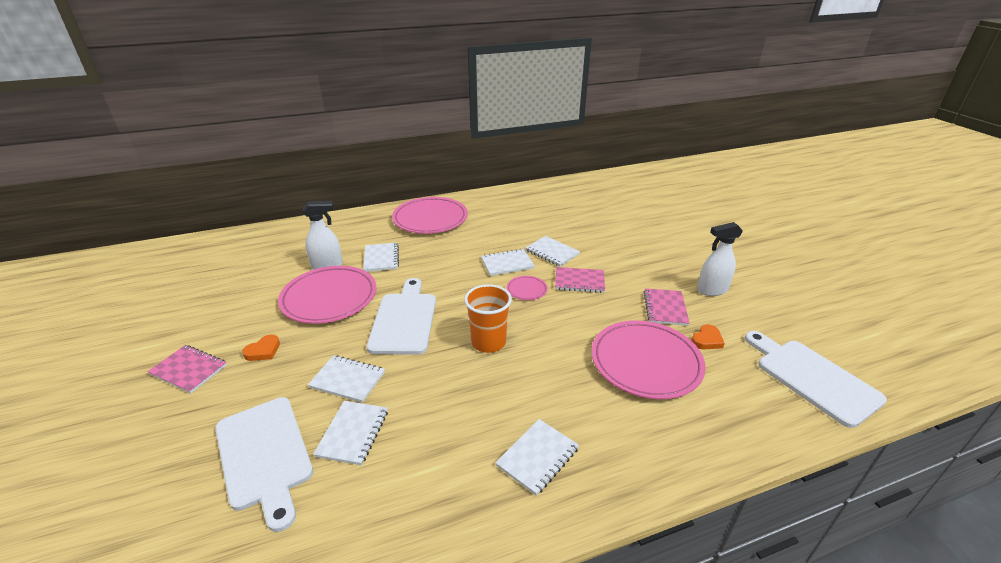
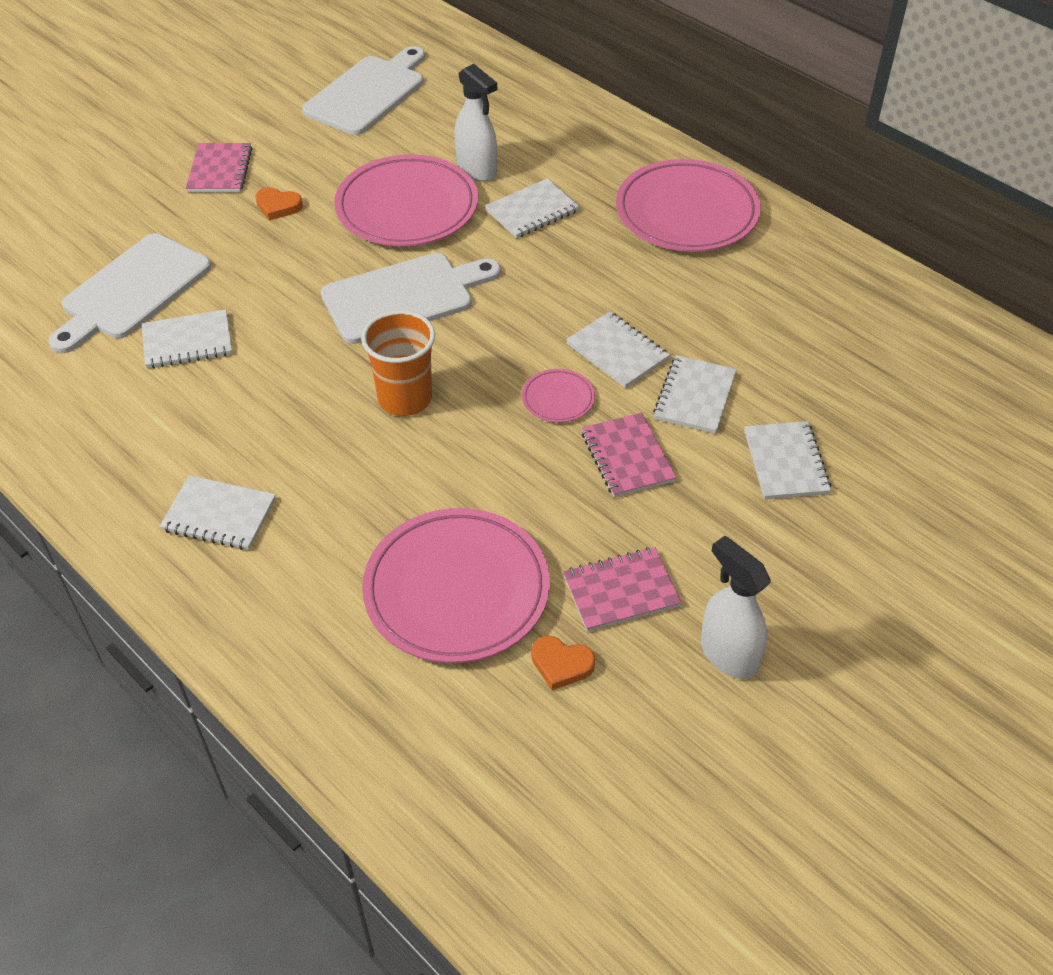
camera: 65 degrees right, 15 degrees up
(347, 380) = (266, 298): white notebook -> white notebook (785, 462)
(812, 378) = (538, 831): white cutting board -> white cutting board (368, 93)

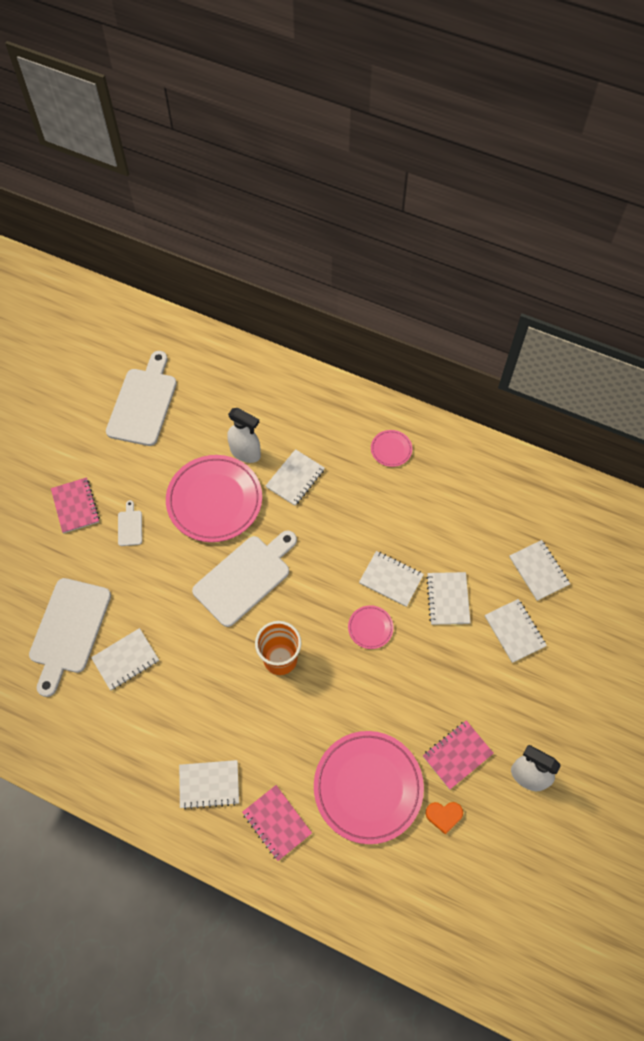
camera: 20 degrees left, 15 degrees up
(278, 206) = (130, 526): orange heart -> white cutting board
(627, 457) = (426, 658): pink notebook -> pink notebook (276, 823)
(687, 212) = (391, 449): pink plate -> pink plate, size x0.45
(856, 400) = (539, 571): none -> white notebook

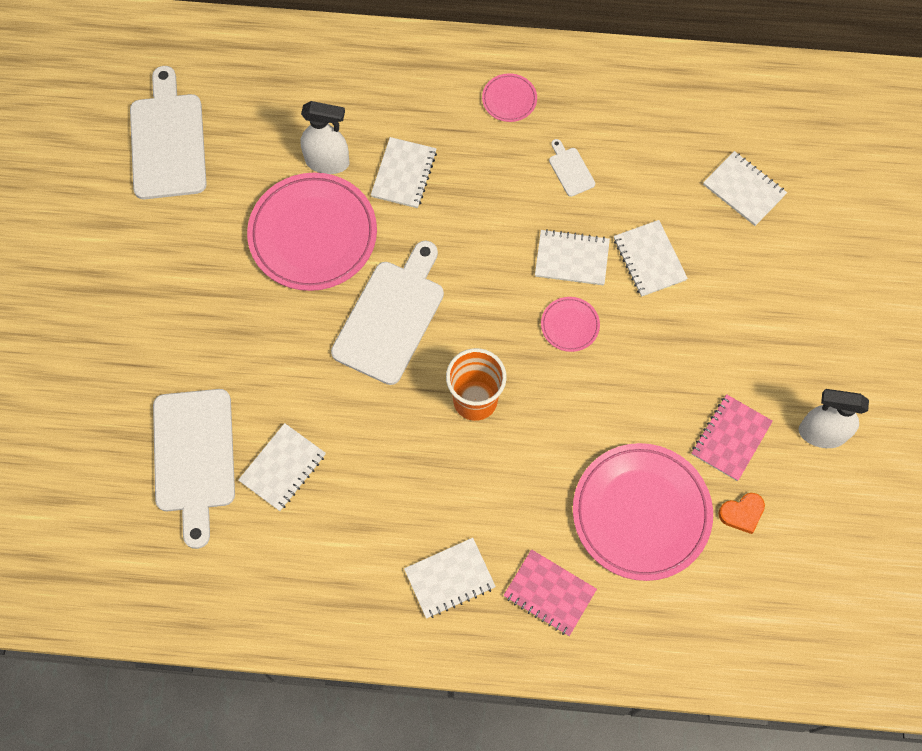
camera: 20 degrees left, 5 degrees up
(75, 506) = (135, 300): pink notebook -> none
(130, 526) = (217, 302): white cutting board -> white cutting board (570, 170)
(514, 631) = (742, 271): white notebook -> none

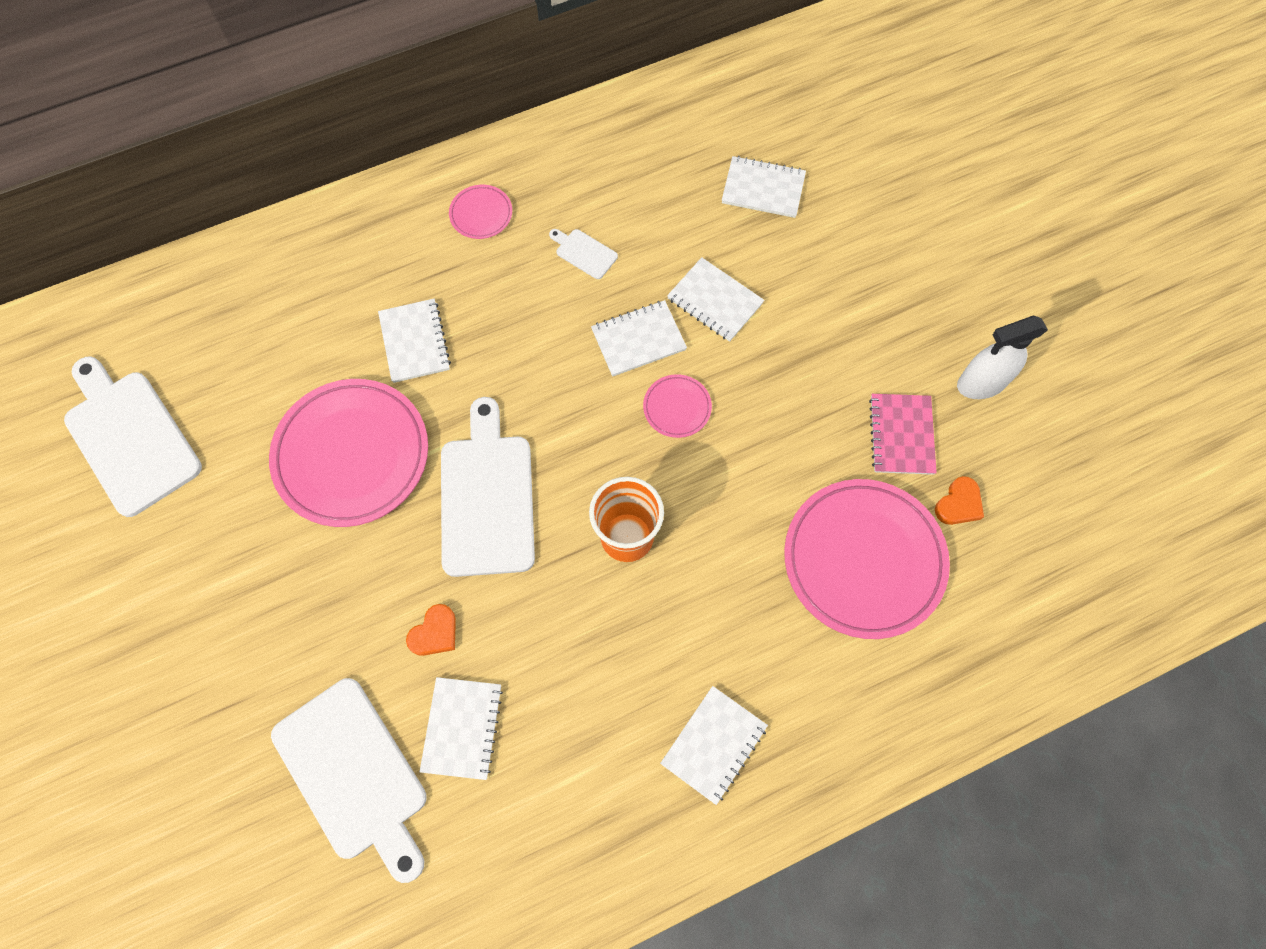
camera: 30 degrees left, 0 degrees up
(300, 392) = (435, 633): none -> orange heart
(328, 162) = (325, 370): white spray bottle -> none
(549, 593) = (825, 698): pink notebook -> none

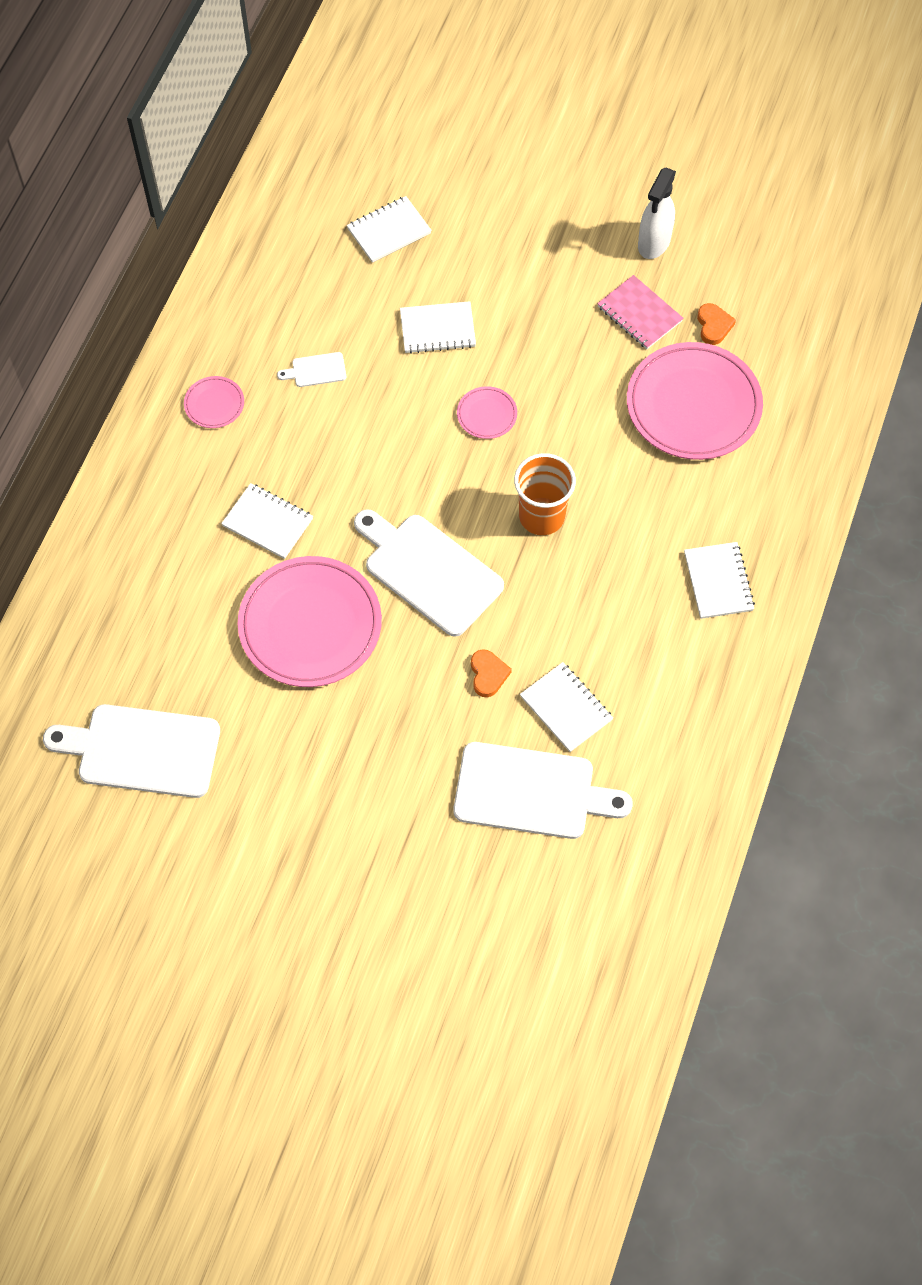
camera: 45 degrees left, 5 degrees down
(638, 339) = (415, 394): white notebook -> none

